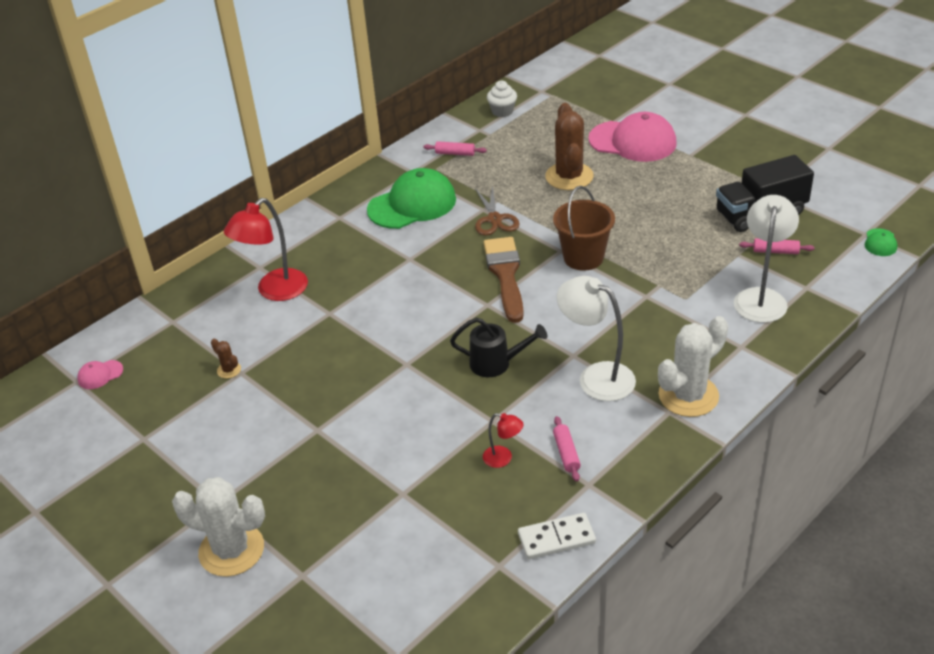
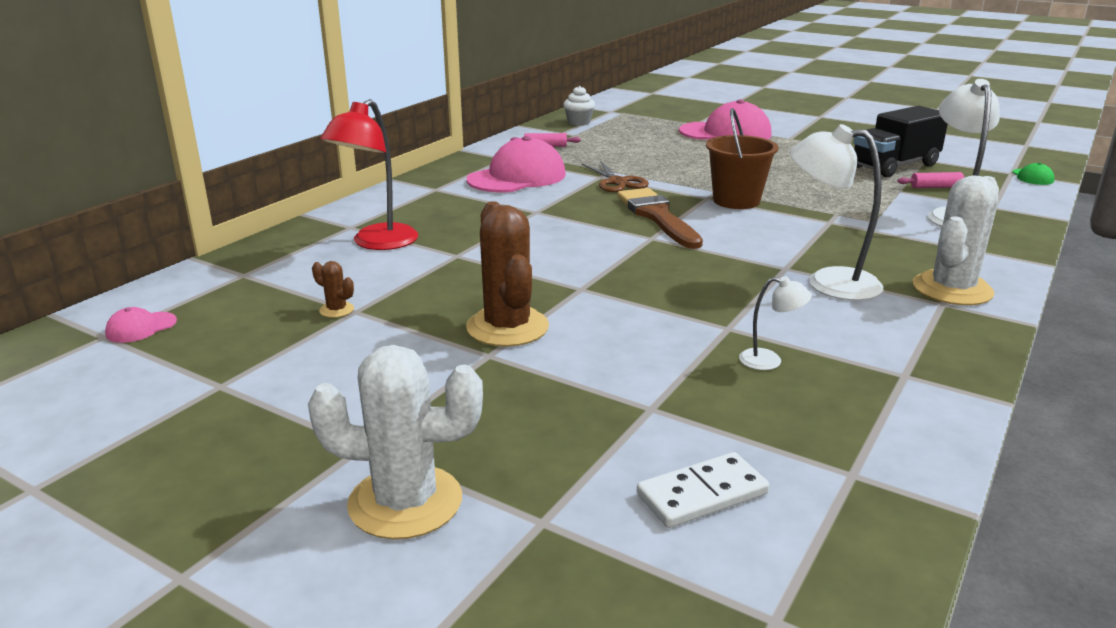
camera: 15 degrees left, 15 degrees down
(412, 204) = (517, 177): green cap -> pink cap
(496, 363) = (696, 280): black watering can -> none
(503, 458) = (769, 361): red lamp -> white lamp
(556, 538) = (910, 434): white domino -> white domino (702, 494)
(566, 453) = (849, 349): pink rolling pin -> none
(569, 176) = (678, 154): brown cactus -> brown cactus (507, 327)

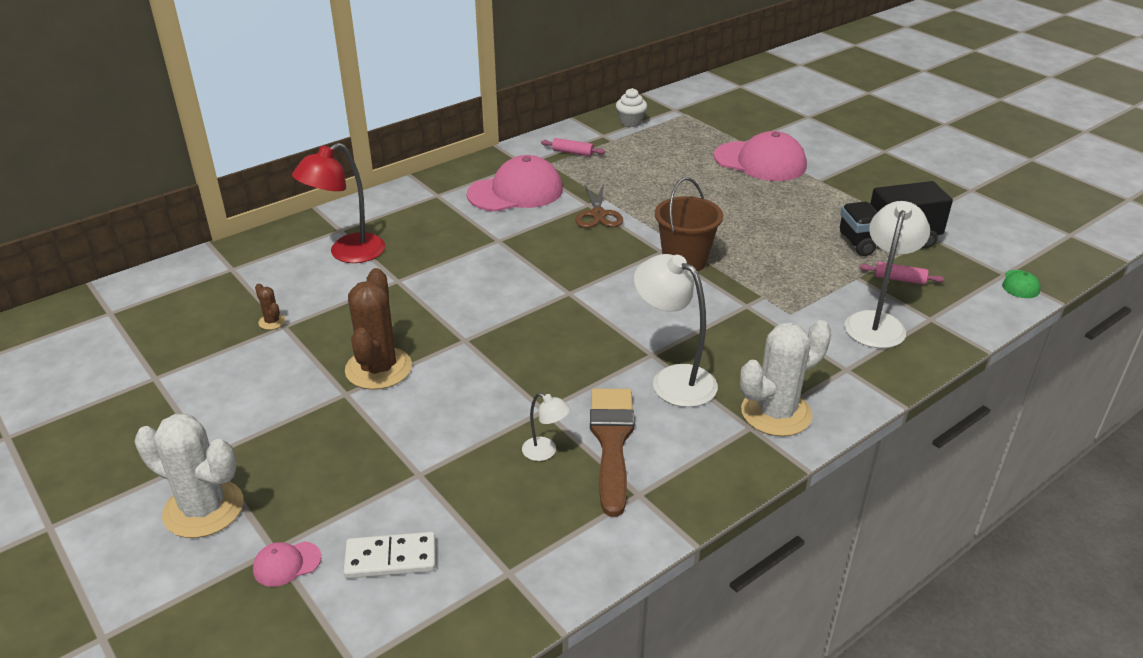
camera: 20 degrees right, 10 degrees up
(141, 327) = (136, 309): pink cap -> pink cap (286, 564)
(658, 217) = (596, 267): brown brush -> brown brush (612, 443)

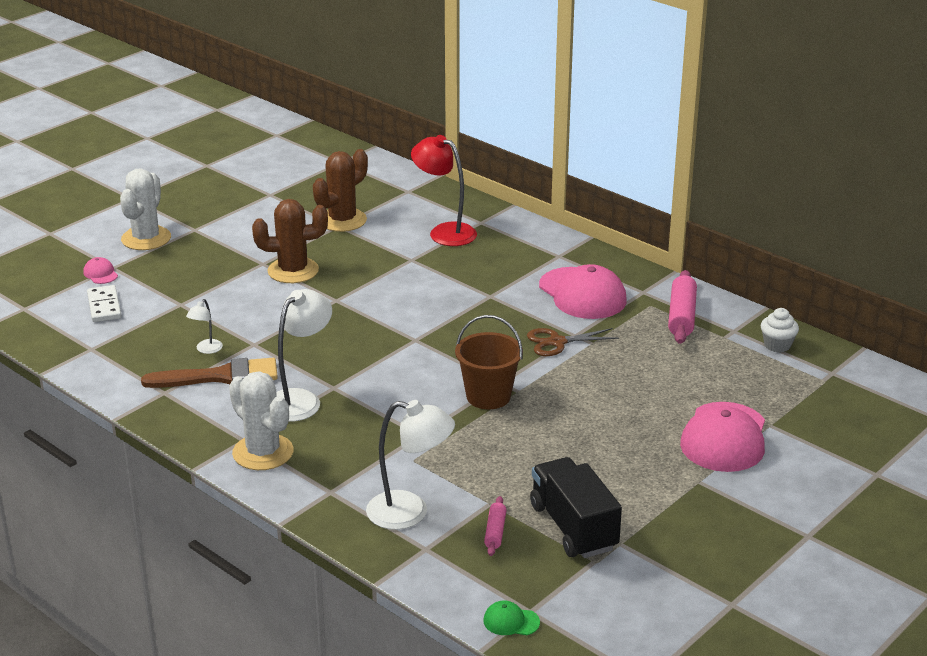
camera: 80 degrees right, 5 degrees down
(272, 322) = (342, 220): brown cactus -> brown cactus, size x2.33
(572, 152) = (681, 316): pink rolling pin -> pink rolling pin, size x1.80

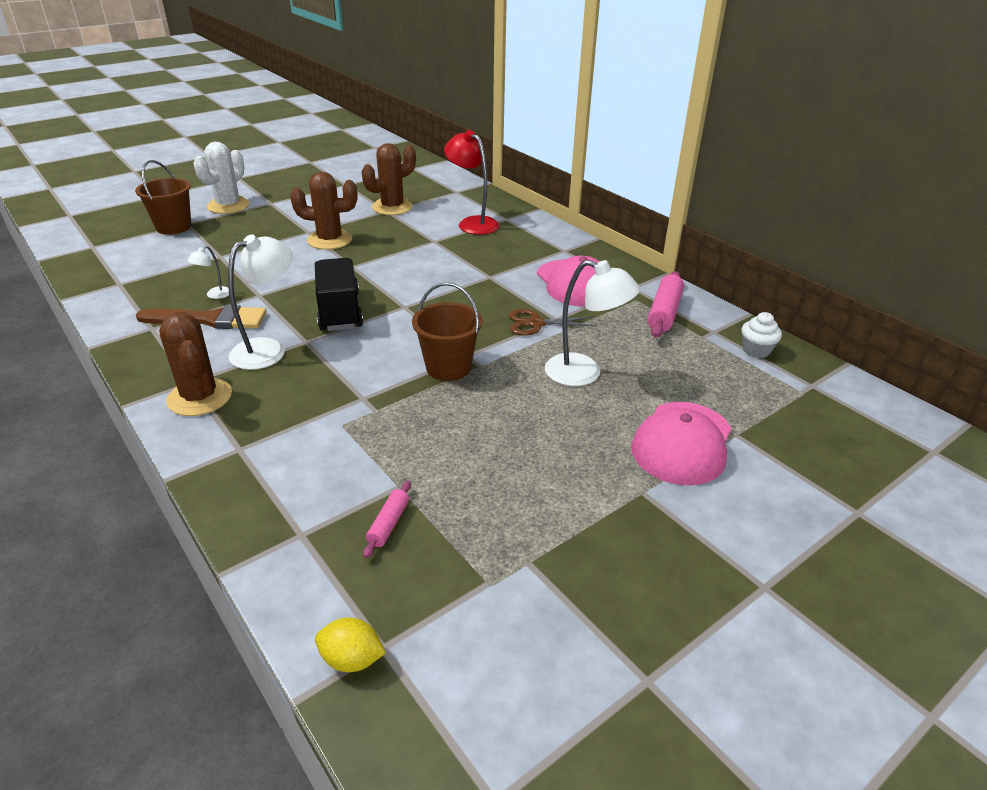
camera: 10 degrees right, 5 degrees up
(100, 274) = (173, 227): pink cap -> brown bucket
(104, 306) = (157, 251): white domino -> none
(263, 452) = (200, 397): white cactus -> brown cactus
(410, 513) = (307, 486): white lamp -> white lamp (584, 373)
(511, 621) = (352, 659): green cap -> yellow lemon
(573, 527) = (480, 531): black truck -> black truck (340, 312)

